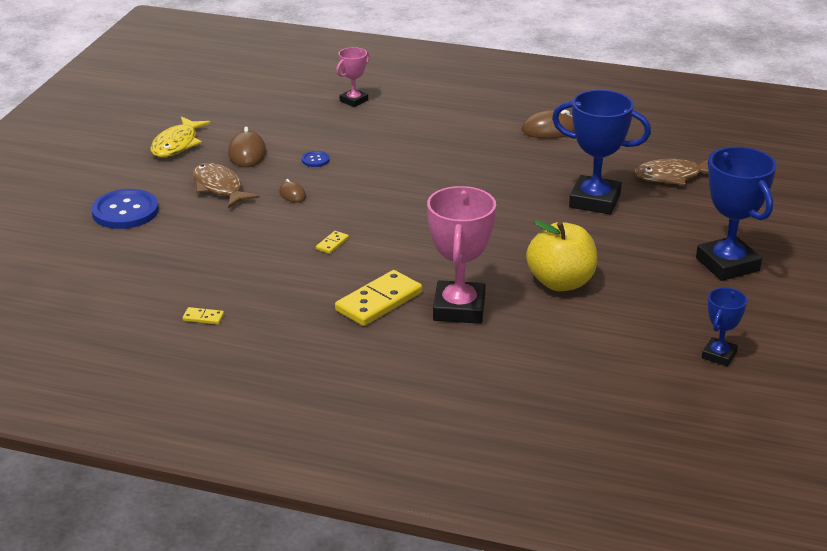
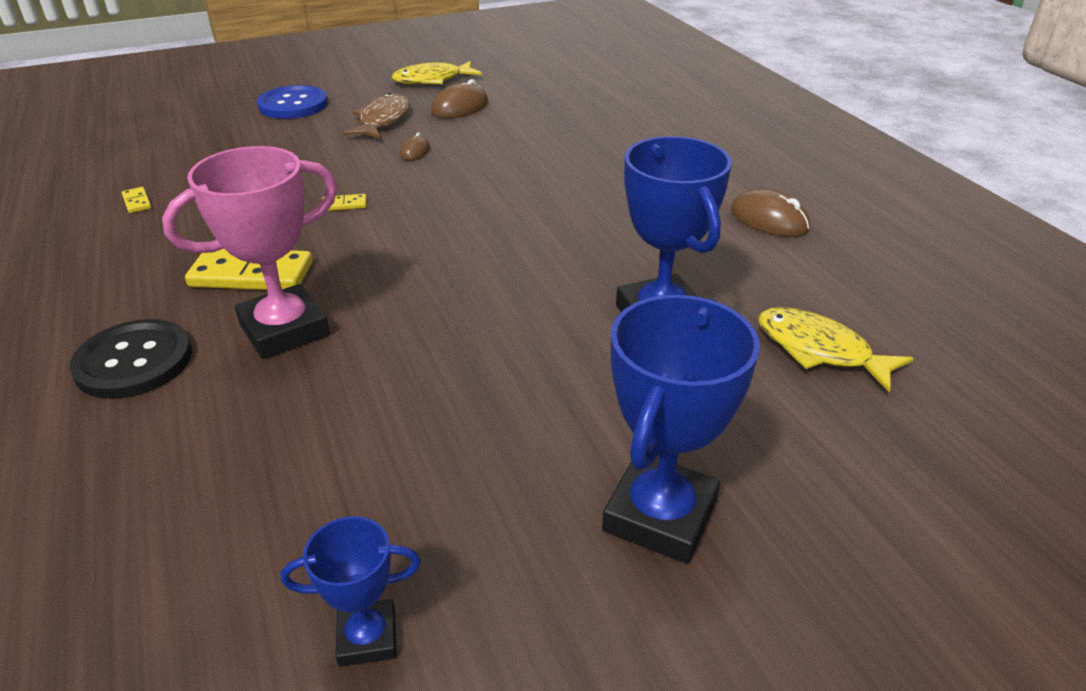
camera: 50 degrees right, 5 degrees up
(315, 160) = (494, 136): blue button -> none
(353, 101) = (632, 109): pink trophy -> none
(428, 364) = (134, 361): none -> black button
(561, 282) = (424, 377): yellow apple -> none
(672, 176) = (819, 350): brown fish -> yellow fish

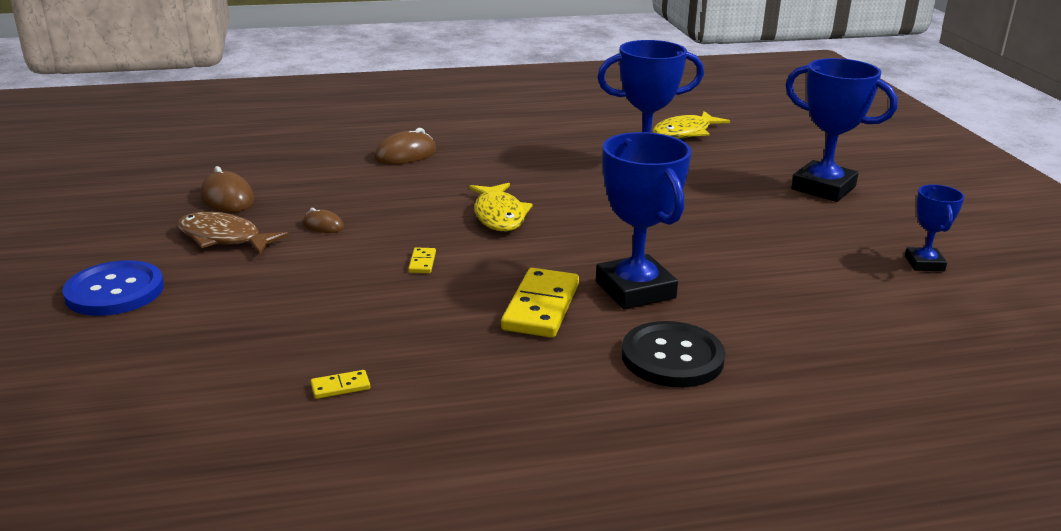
camera: 80 degrees left, 10 degrees down
(284, 329) = (635, 290): pink trophy -> blue trophy
(432, 80) = (126, 207): yellow fish -> yellow fish (499, 215)
(769, 219) = (532, 119): brown mouse -> brown mouse (405, 154)

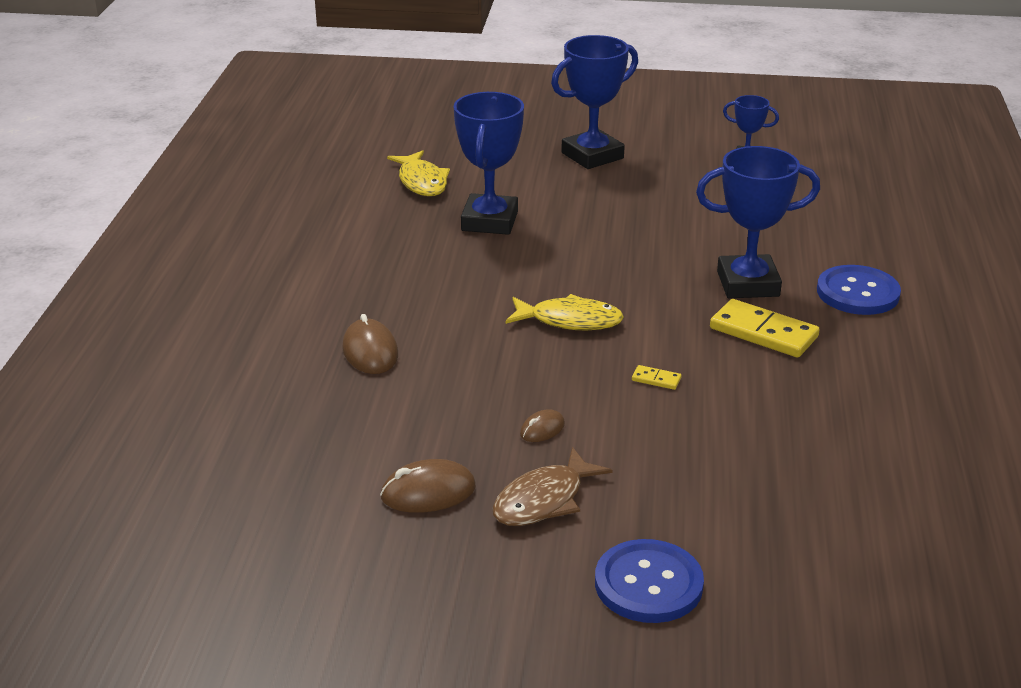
camera: 70 degrees left, 5 degrees up
(340, 386) = (871, 451): yellow domino -> none
(672, 357) = (857, 293): black button -> blue button

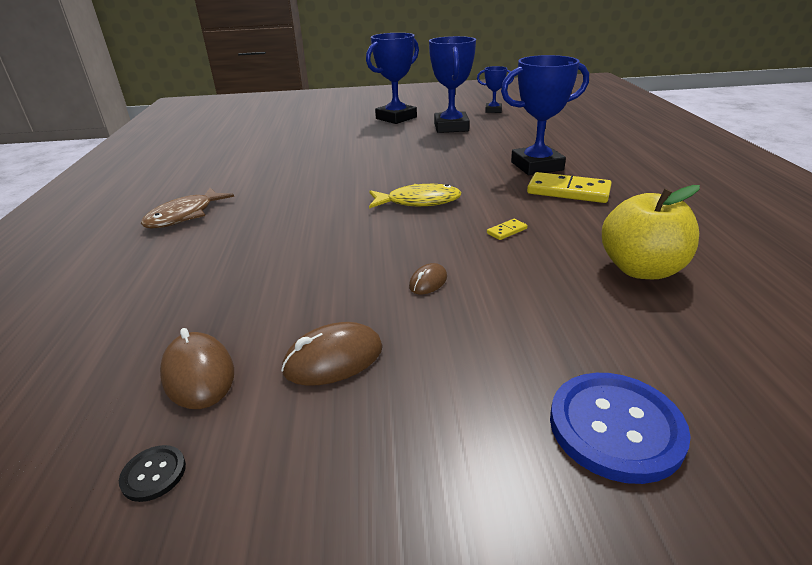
camera: 10 degrees left, 0 degrees up
(274, 556) = (153, 474): none -> black button
(370, 352) = (258, 242): brown mouse -> brown mouse (198, 374)
(422, 182) = (285, 140): yellow fish -> none
(489, 221) = (338, 154): blue trophy -> blue trophy (451, 127)
(543, 500) = (456, 348): brown fish -> brown fish (184, 216)
(656, 379) = (507, 231): yellow domino -> yellow domino turned 45 degrees counterclockwise
(775, 450) = (641, 269): none -> yellow apple
(857, 293) = (615, 162): blue button -> none

